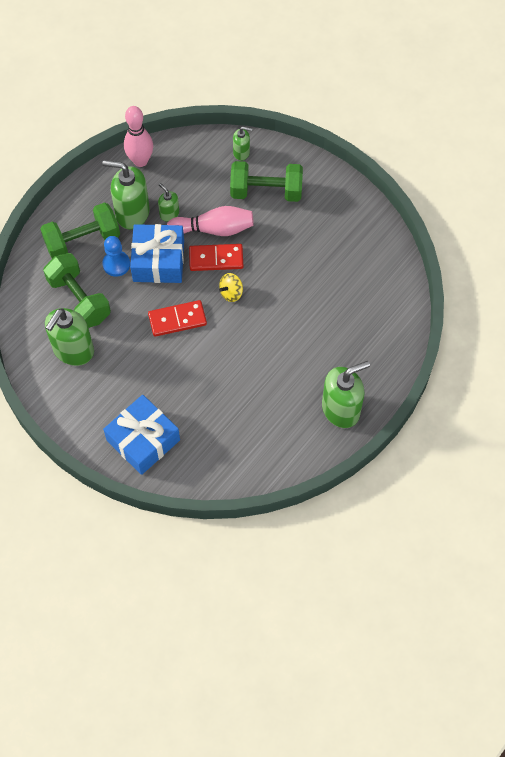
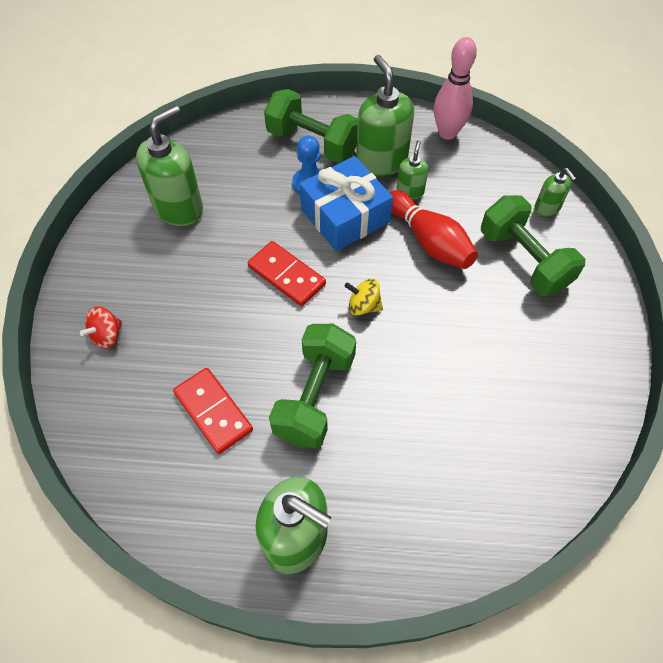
camera: 55 degrees right, 5 degrees down
(73, 350) = (179, 208): green soap dispenser -> green soap dispenser turned 135 degrees clockwise
(79, 299) = (243, 178): green dumbbell -> green dumbbell (315, 396)
(143, 440) = (107, 335): blue gift -> red spinning top
(214, 229) = (429, 241): pink bowling pin -> red bowling pin
(216, 259) = (394, 265): red domino -> red domino (213, 411)

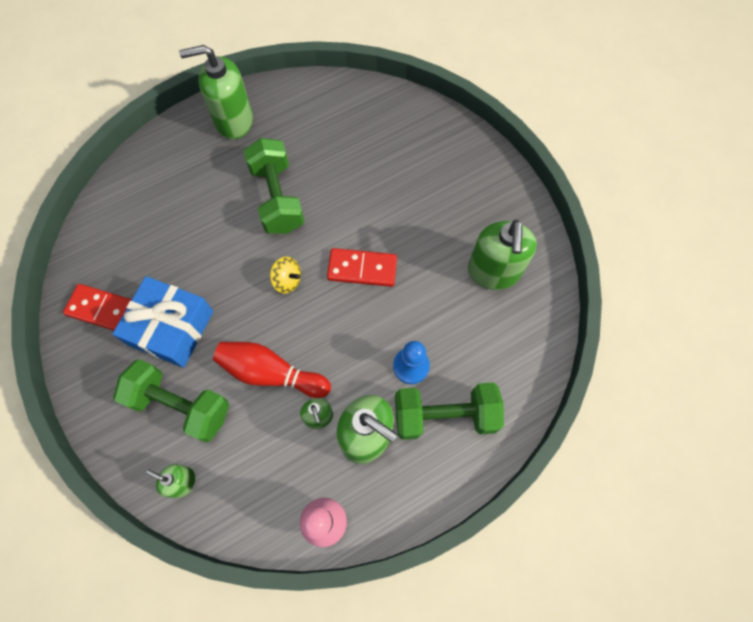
camera: 145 degrees right, 10 degrees up
(107, 335) = (444, 153): red spinning top -> none
(213, 411) = (334, 152): red domino -> red domino (104, 310)
(345, 216) = (357, 352): blue gift -> blue gift (171, 328)
(363, 306) = (287, 280): yellow spinning top -> yellow spinning top turned 45 degrees clockwise

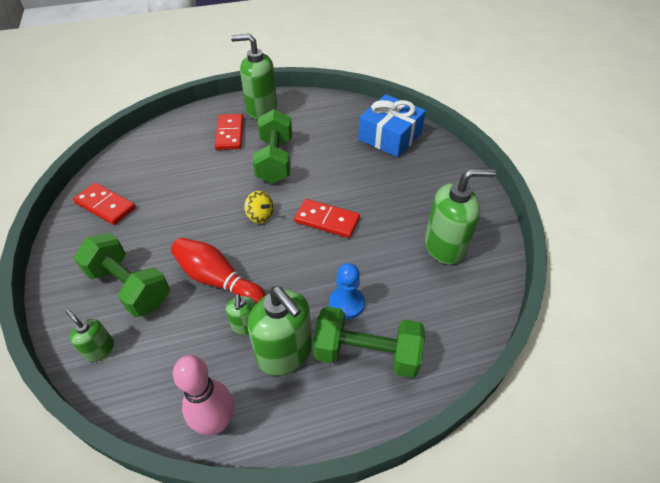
camera: 15 degrees right, 20 degrees down
(171, 328) = (151, 229): blue gift -> blue gift (390, 136)
(208, 169) = (230, 134): none -> red domino
(493, 272) = (445, 246): green soap dispenser -> green soap dispenser turned 120 degrees counterclockwise

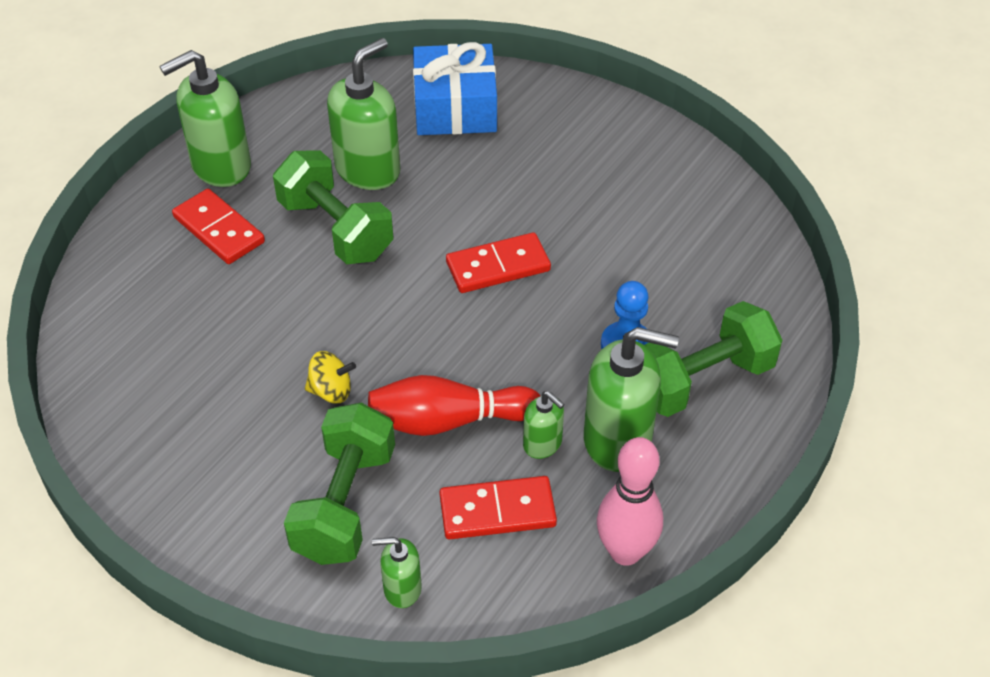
camera: 40 degrees left, 0 degrees up
(105, 205) = (164, 438): red domino -> red domino (497, 511)
(129, 287) = (345, 504): green dumbbell -> green dumbbell turned 75 degrees counterclockwise
(260, 216) = (406, 313): yellow spinning top -> yellow spinning top (331, 391)
(445, 246) = (665, 213): green soap dispenser -> green soap dispenser (368, 170)

